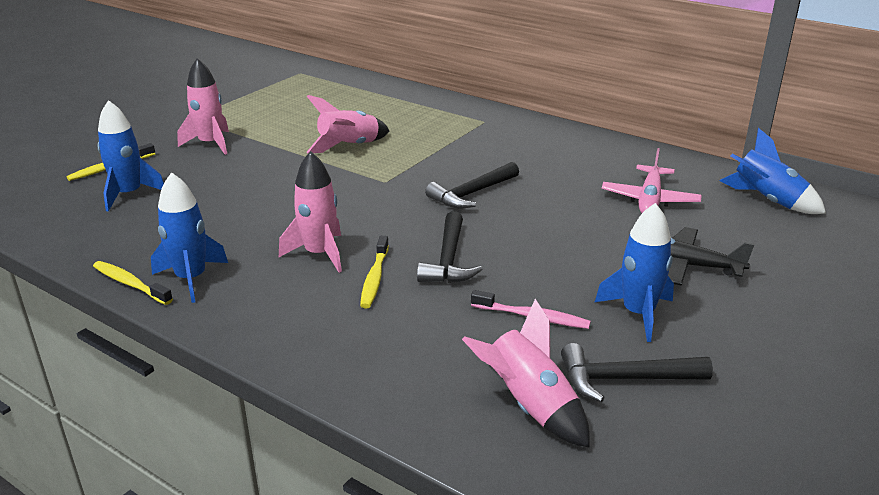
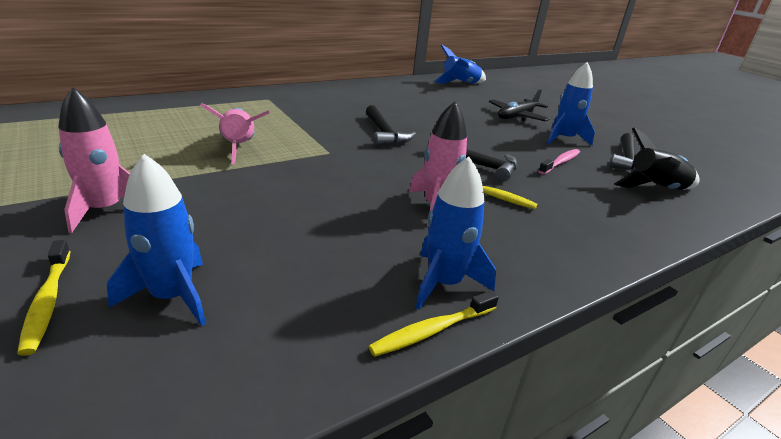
camera: 70 degrees left, 0 degrees up
(530, 406) = (655, 189): pink rocket -> black rocket
(649, 200) = (438, 100): pink plane -> none

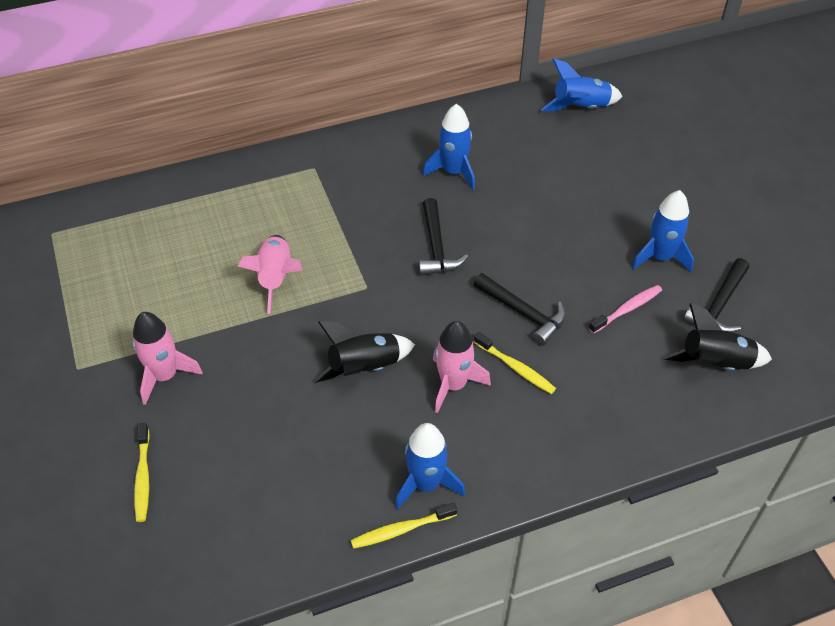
camera: 15 degrees right, 20 degrees up
(172, 296) = (222, 479): blue rocket -> blue rocket (453, 172)
(342, 198) = (365, 368): none -> black rocket
(517, 116) = (623, 200): black plane -> none

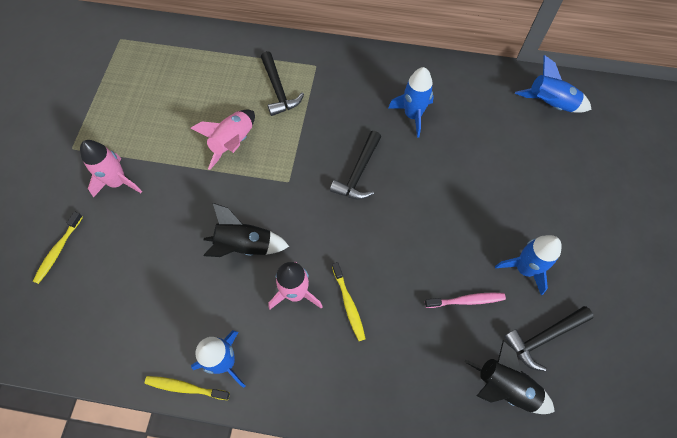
camera: 30 degrees right, 15 degrees up
(523, 313) = (384, 261): black hammer -> black hammer (278, 90)

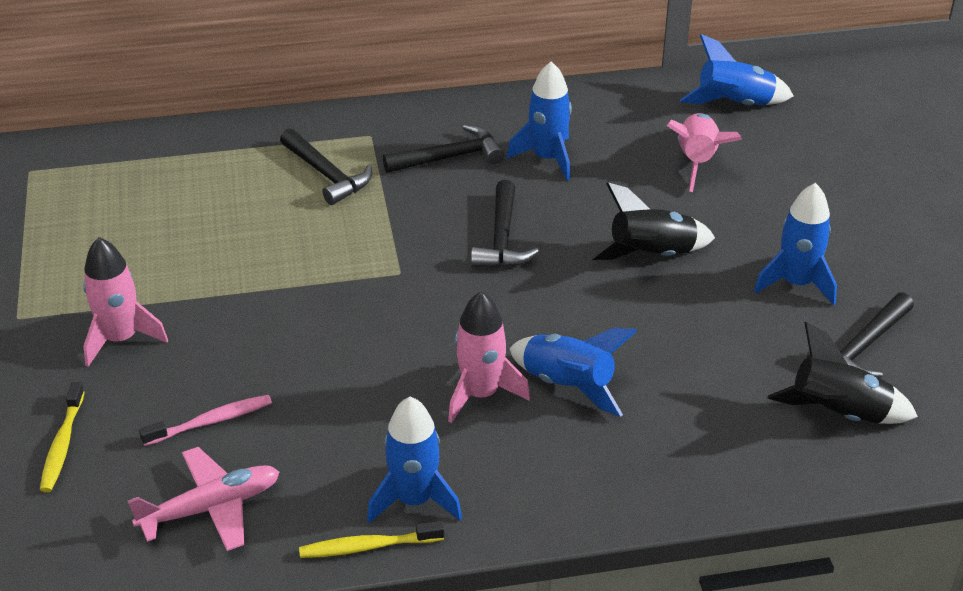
camera: 20 degrees left, 25 degrees down
(115, 326) = (211, 508): none -> pink plane
(233, 143) = (288, 250): pink rocket -> pink rocket (697, 161)
(245, 246) = (372, 361): black rocket -> black rocket (652, 255)
(348, 304) = (567, 385): yellow toothbrush -> blue rocket
(354, 97) = (449, 157): none -> black hammer
(466, 300) = (735, 337): pink toothbrush -> pink toothbrush (211, 422)

